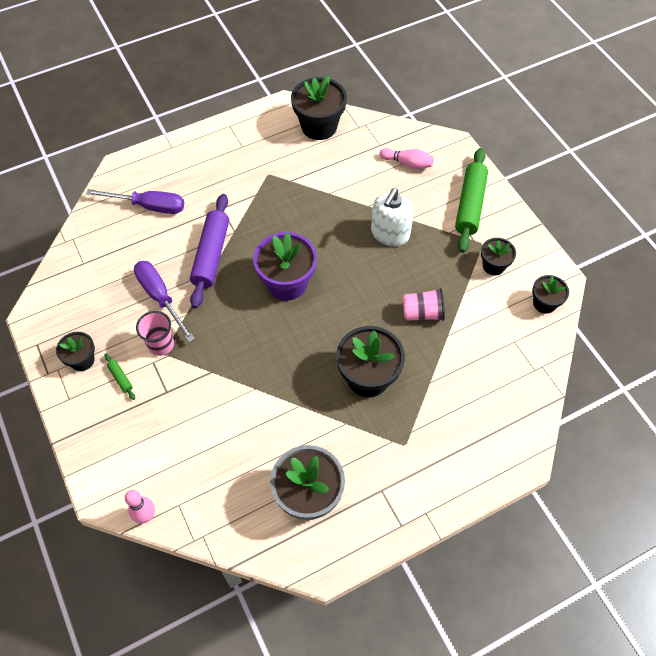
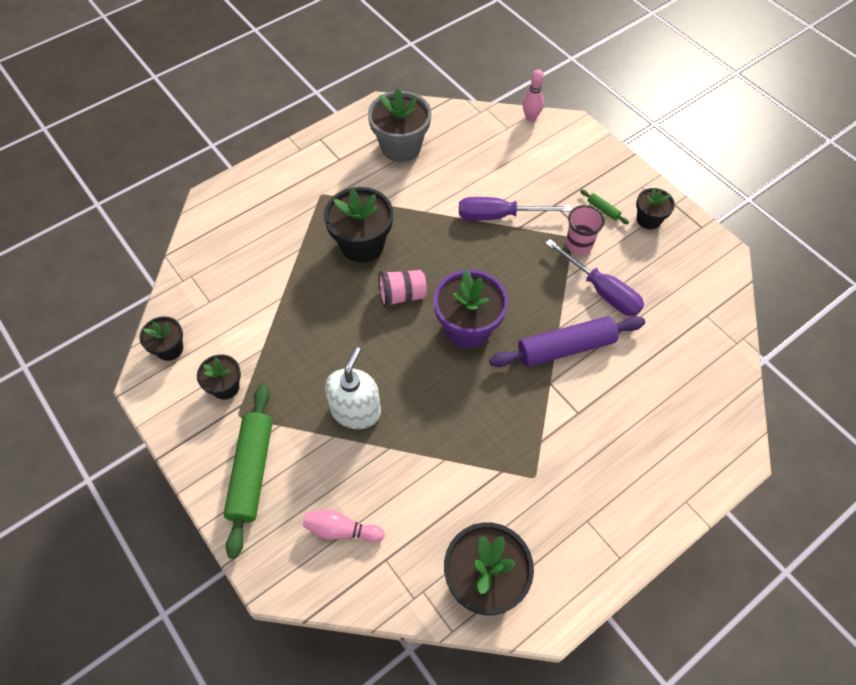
camera: 170 degrees right, 0 degrees up
(149, 206) = (669, 401): purple screwdriver -> purple screwdriver (499, 216)
(211, 255) = (565, 347): purple rolling pin -> purple rolling pin turned 75 degrees clockwise
(422, 313) = (310, 317): pink cup -> pink cup (402, 295)

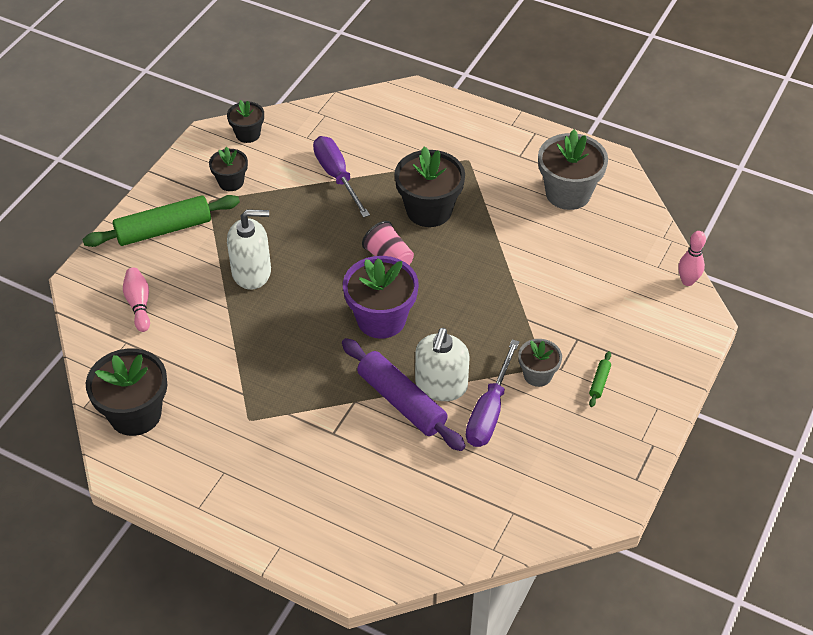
camera: 65 degrees right, 10 degrees down
(499, 216) = (531, 298): purple screwdriver -> purple screwdriver (337, 176)
(561, 313) = (441, 385): none -> white soap dispenser
(579, 244) = (537, 375): pink cup -> grey flower pot
(648, 219) = (613, 427): black flower pot -> none

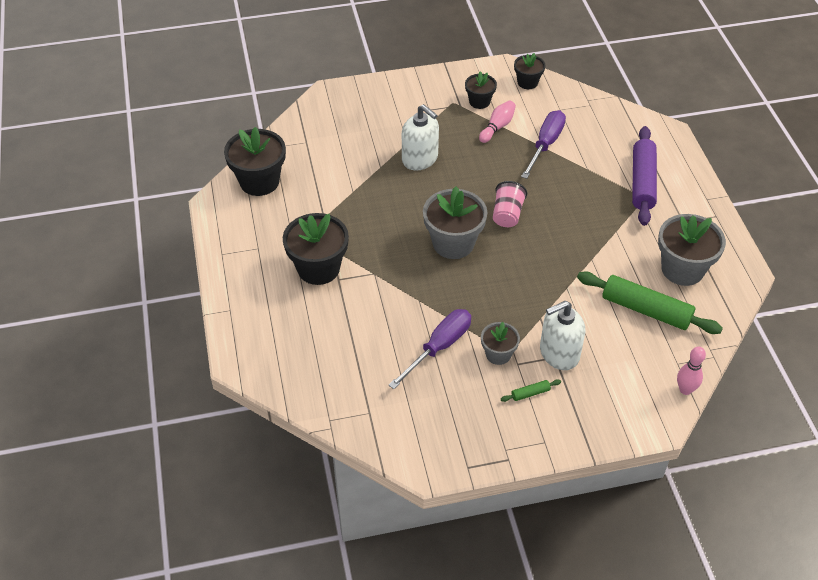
camera: 50 degrees right, 0 degrees up
(139, 304) = (339, 128): pink bowling pin -> pink bowling pin (497, 127)
(164, 229) = (407, 99): green rolling pin -> green rolling pin (646, 310)
(381, 319) = (453, 243): purple flower pot -> grey flower pot
(402, 401) = (398, 297): purple rolling pin -> purple rolling pin (642, 182)
(429, 210) = (573, 207): black flower pot -> black flower pot (318, 268)
(441, 385) = (433, 308): white soap dispenser -> white soap dispenser (559, 353)
(489, 411) = (439, 347): purple screwdriver -> purple screwdriver turned 150 degrees clockwise

